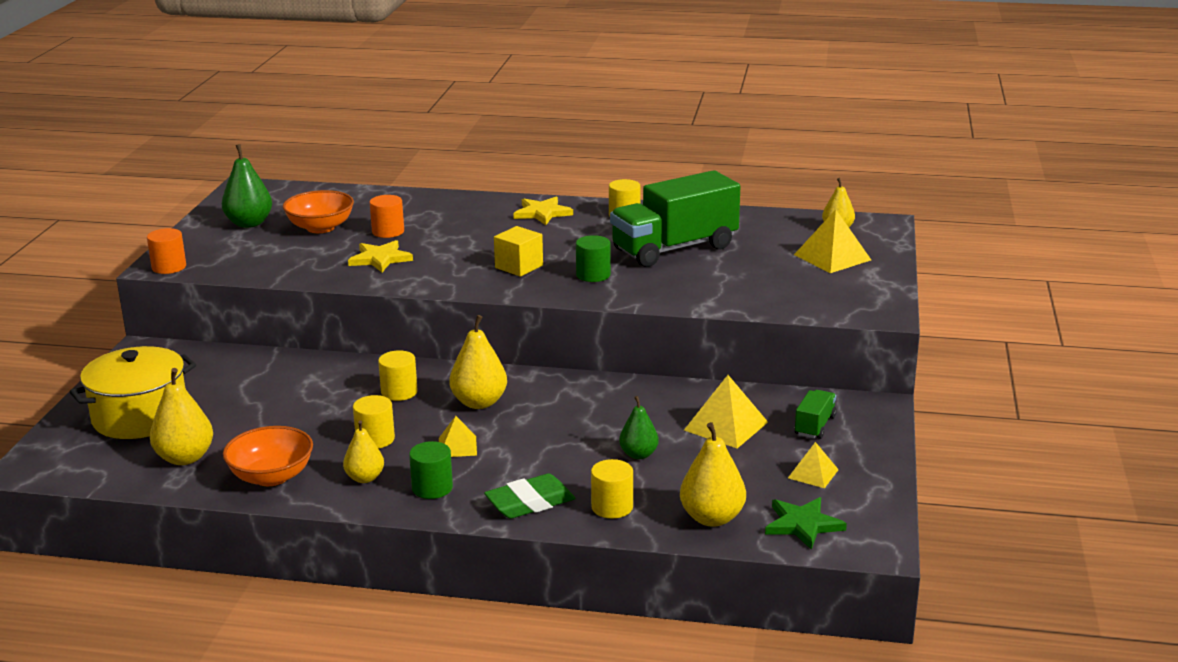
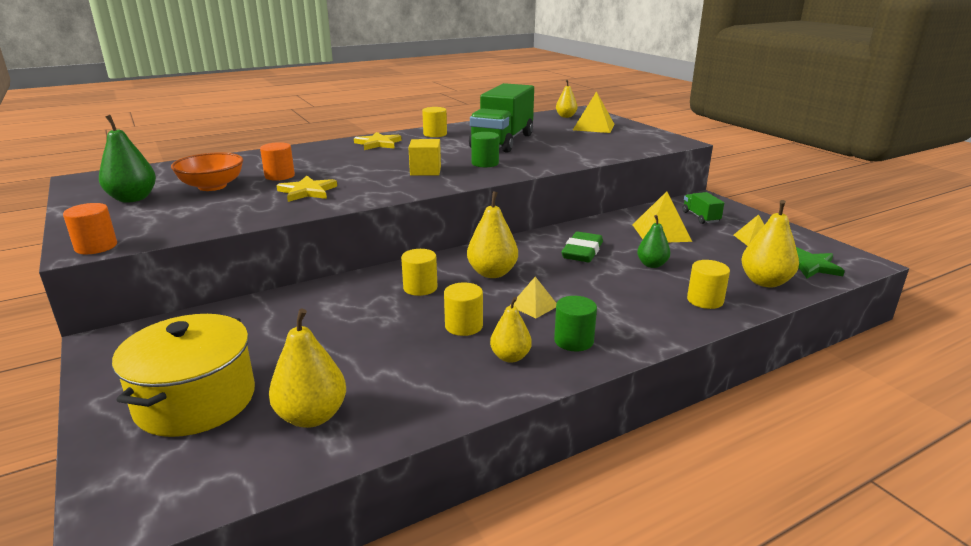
camera: 40 degrees left, 0 degrees up
(271, 476) = (429, 393): orange bowl -> none
(530, 502) = (654, 320): green eraser -> green eraser (582, 252)

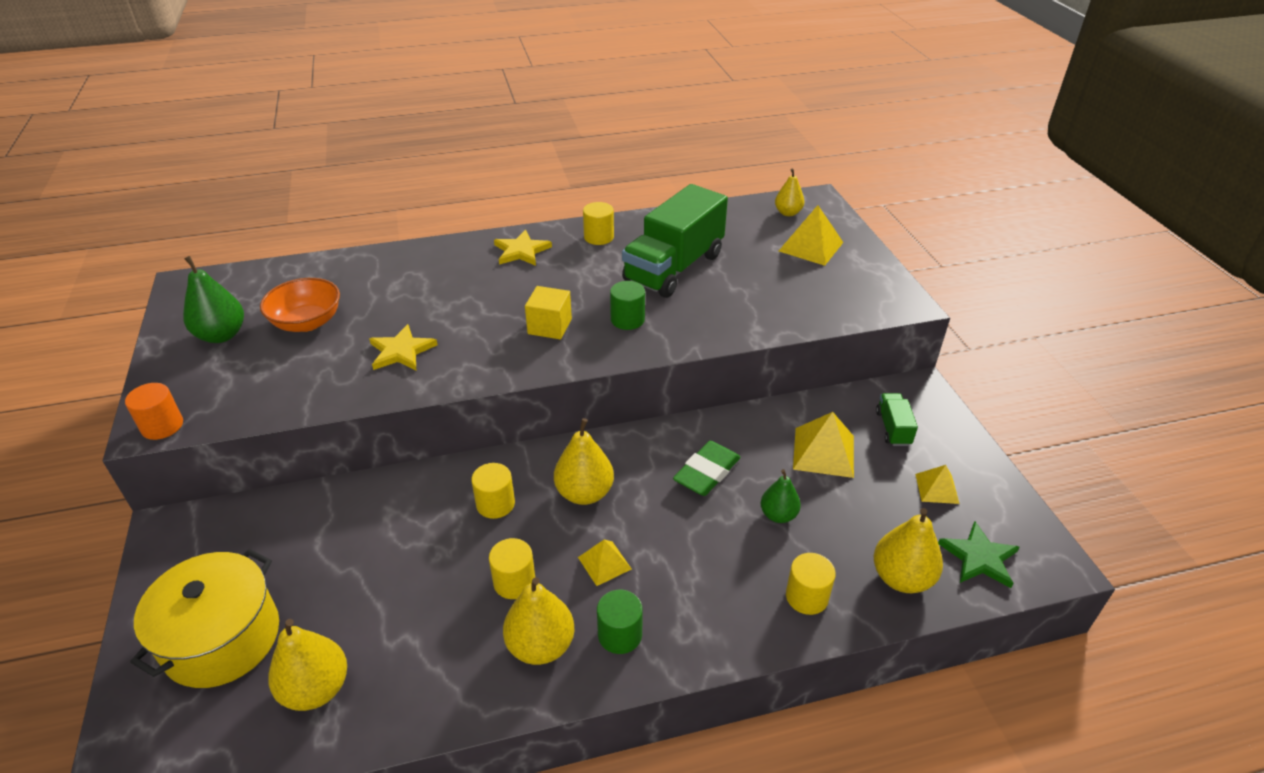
camera: 15 degrees right, 15 degrees up
(279, 176) = (384, 311): orange cylinder -> none
(510, 357) = (540, 645): yellow pear -> yellow pear, size x1.55

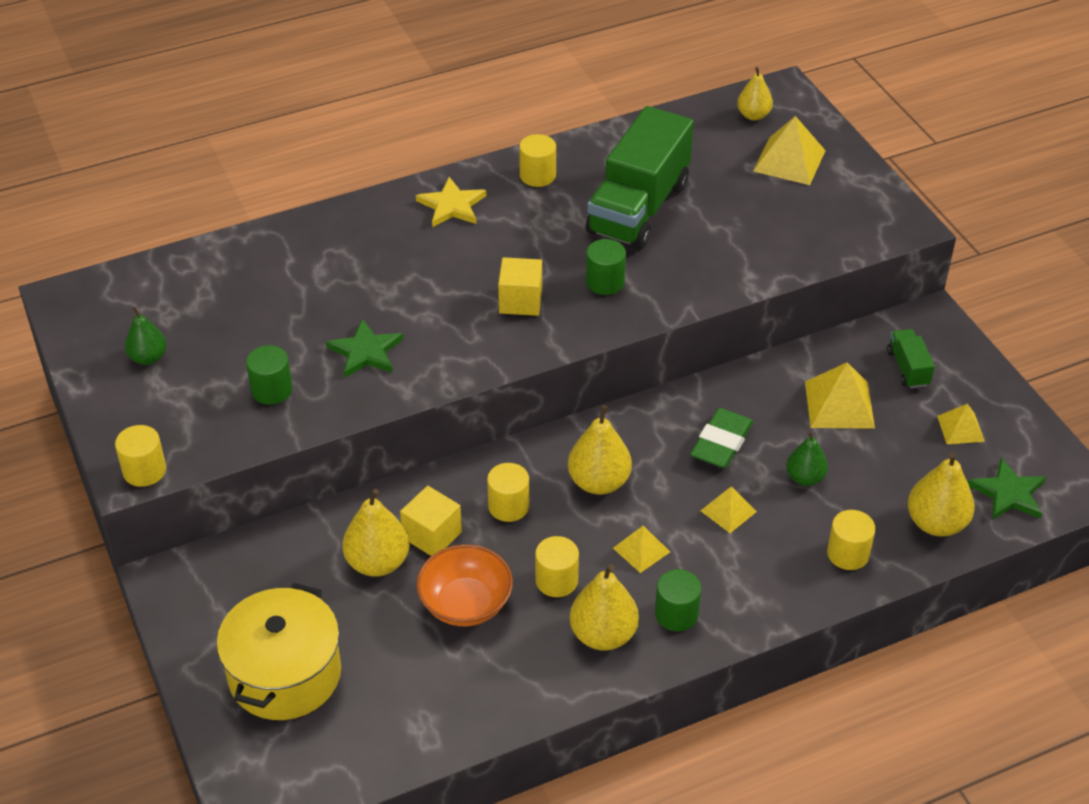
camera: 10 degrees left, 5 degrees up
(162, 426) = (144, 470): orange cylinder -> yellow cylinder
(222, 335) = (148, 358): green pear -> green pear, size x0.64
(307, 322) = (240, 329): orange bowl -> orange bowl (465, 604)
(307, 372) = (272, 390): none -> green cylinder
(316, 689) = (401, 704): yellow pear -> yellow pear (378, 562)
(401, 351) = (365, 352): yellow star -> green star
(416, 521) = (432, 535): none -> yellow cube
(697, 537) = (728, 511): none -> yellow pyramid

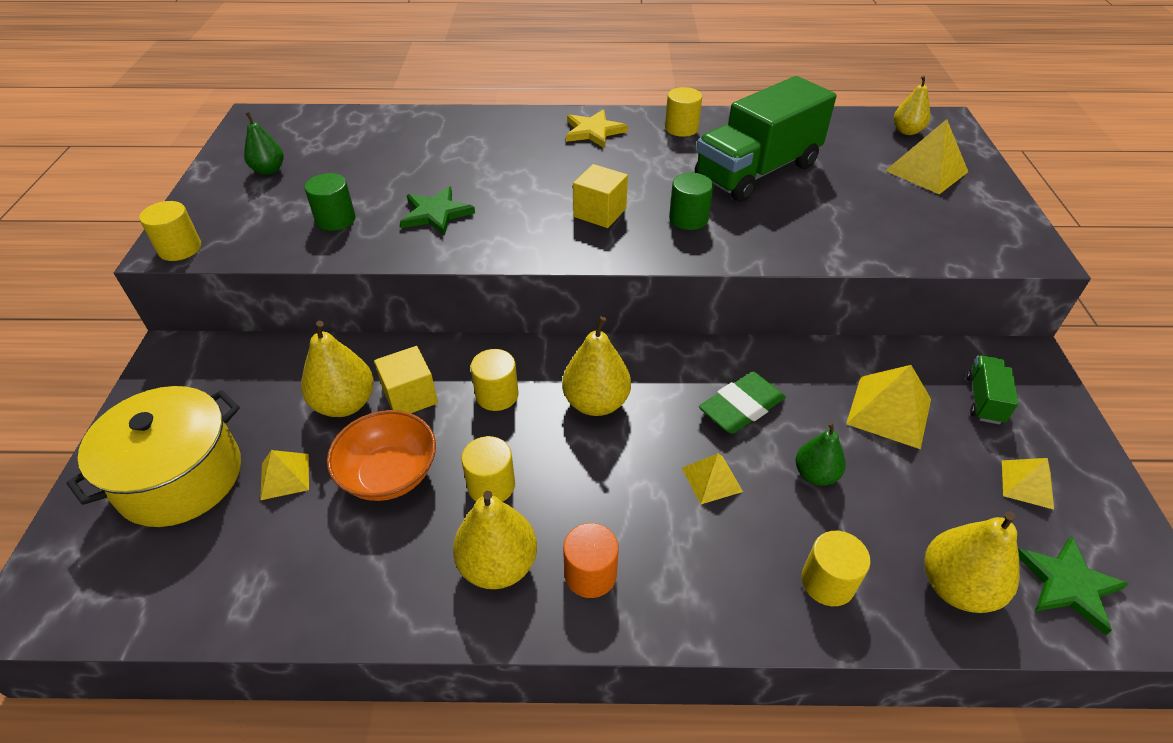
camera: 25 degrees right, 0 degrees up
(641, 550) = (596, 486): yellow pyramid -> yellow pyramid (285, 476)
(676, 614) = (590, 574): green cylinder -> orange cylinder

